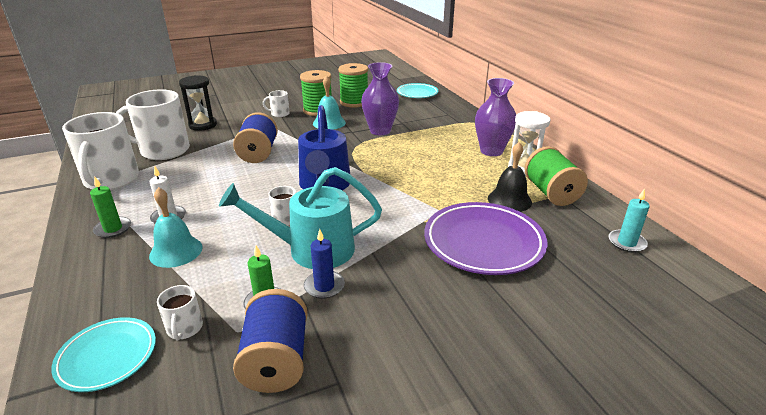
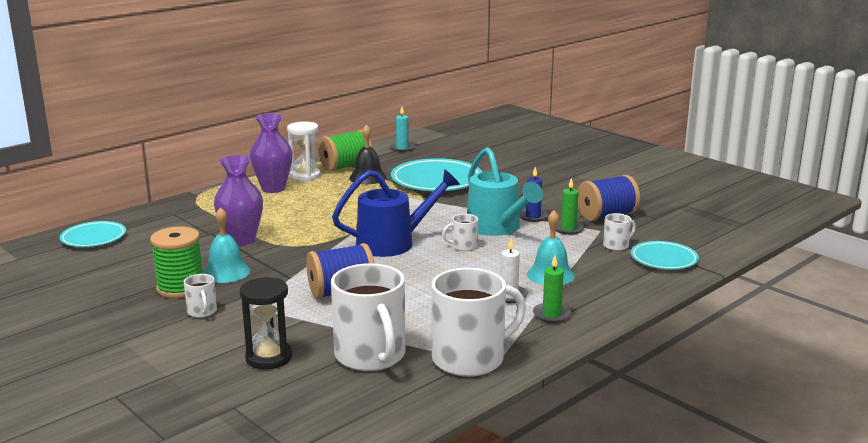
camera: 110 degrees left, 10 degrees down
(354, 102) = (139, 271): green spool -> none
(483, 242) = (436, 181): purple plate -> turquoise plate

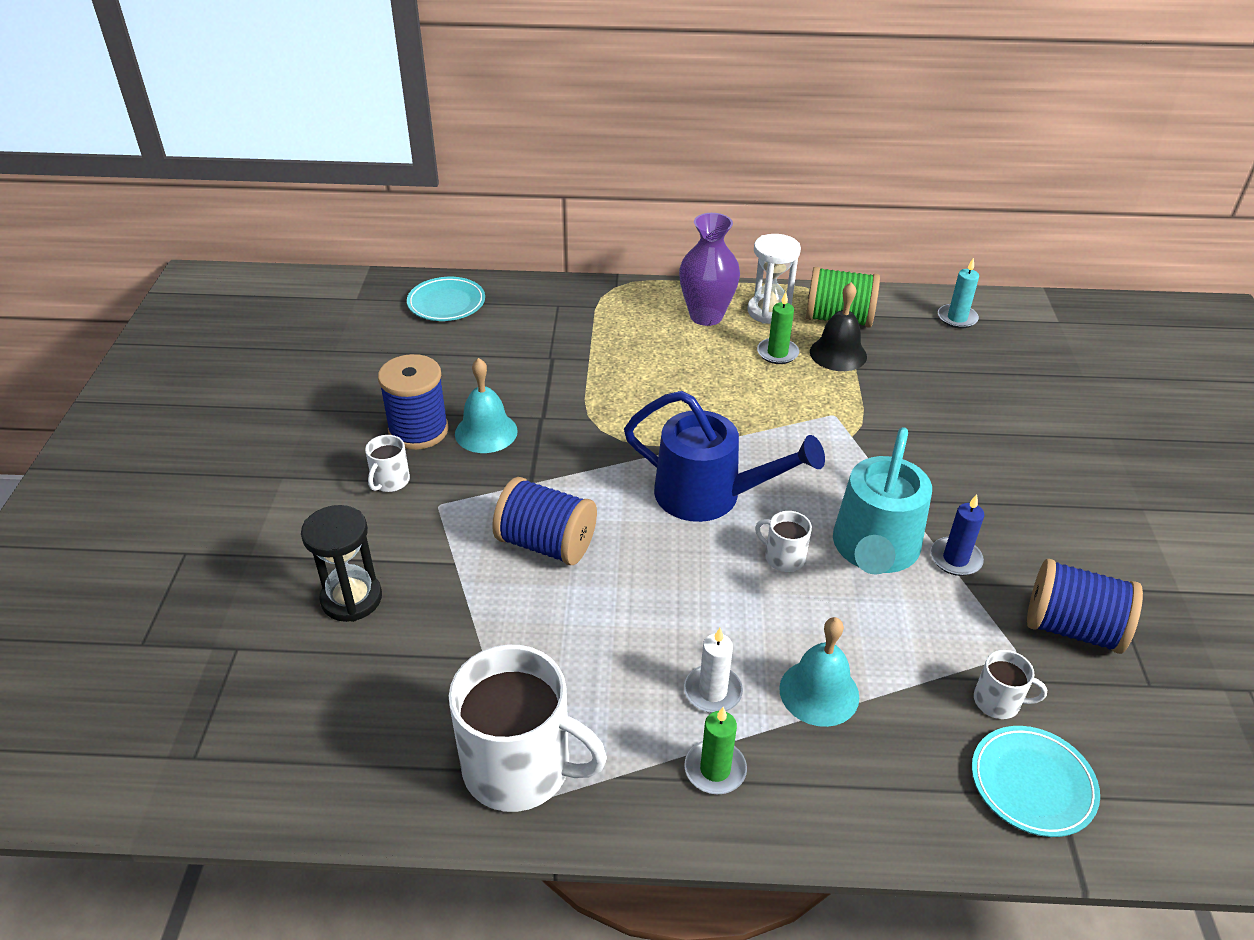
camera: 45 degrees right, 20 degrees up
(180, 288) = (418, 430): green spool -> blue spool
(241, 240) = (564, 388): purple vase -> none
(371, 356) = (436, 674): white mug -> none
(436, 181) = (917, 408): turquoise plate -> none
(568, 229) = (972, 617): green candle -> green candle (777, 353)

